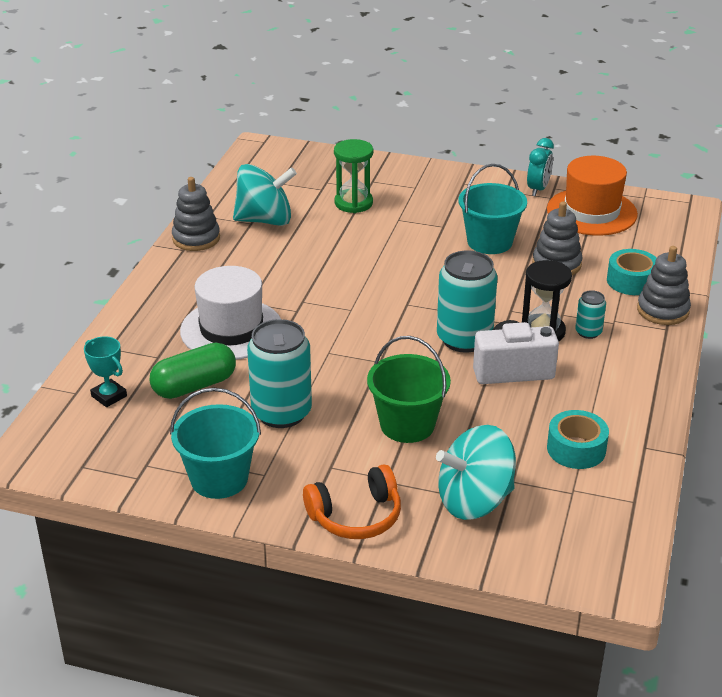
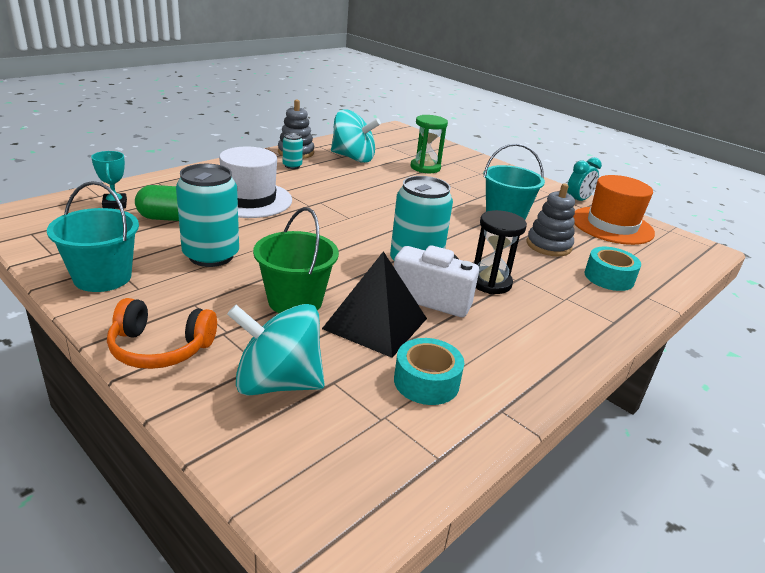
camera: 25 degrees right, 5 degrees down
(492, 416) = (375, 323): none -> black pyramid
(588, 332) = (532, 297): turquoise can -> turquoise can (292, 166)
(663, 310) = (622, 307): grey stacking toy -> none

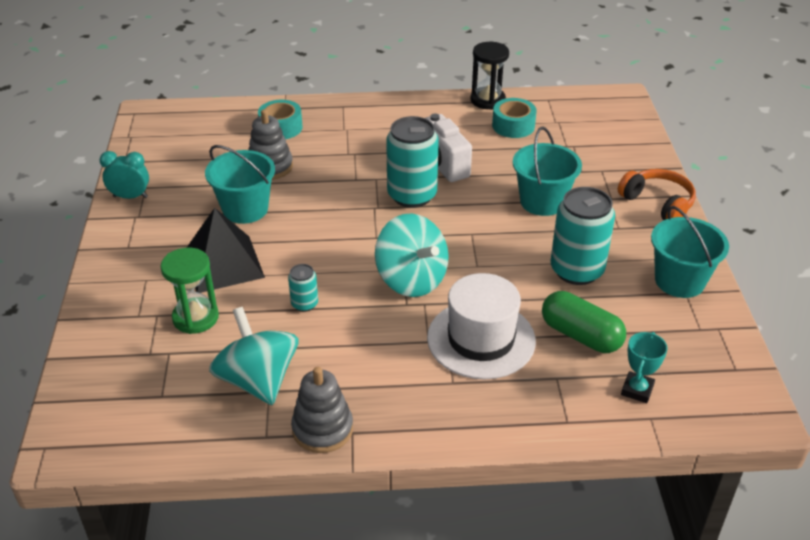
camera: 135 degrees left, 10 degrees up
(277, 383) = (599, 157): turquoise spinning top -> turquoise spinning top (411, 279)
(292, 166) = (364, 393): turquoise can -> turquoise can (304, 304)
(295, 301) = (542, 202): green bucket -> turquoise bucket
(375, 323) = (503, 165): black pyramid -> black pyramid (223, 263)
(490, 282) = (378, 159): black hourglass -> black hourglass (487, 100)
(612, 225) = (168, 160): orange hat -> none

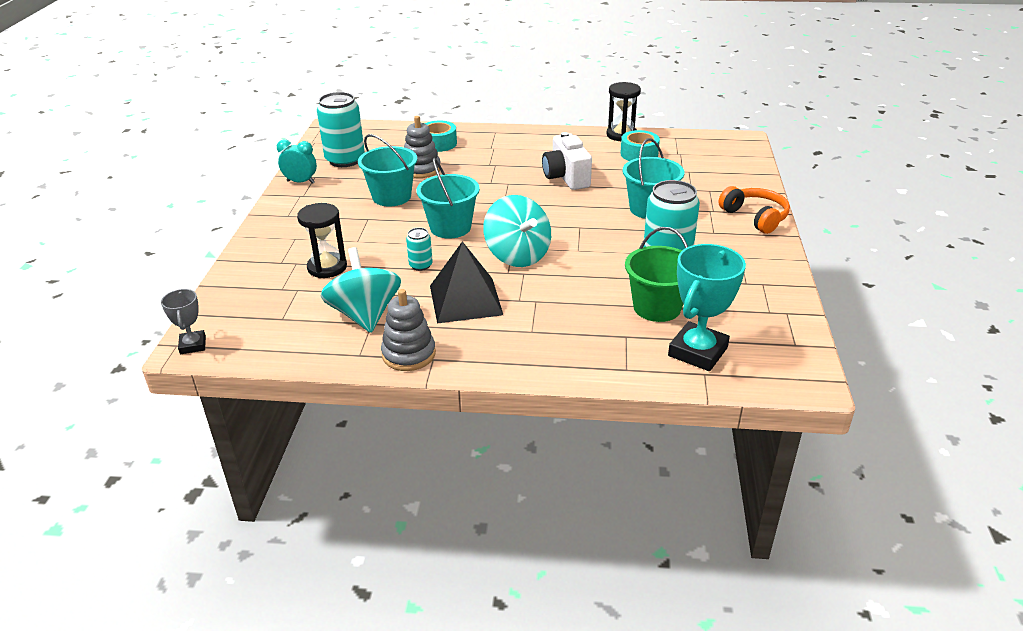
camera: 10 degrees right, 5 degrees down
(64, 445) = (193, 345): none -> grey trophy
(195, 318) = (327, 267): green hourglass -> black hourglass
(223, 263) = (362, 232): black pyramid -> black pyramid (465, 300)
(412, 195) = (535, 197): turquoise can -> turquoise can (345, 160)
(481, 339) = (566, 302): white hat -> none
(581, 335) = (657, 307): green capsule -> green bucket
(637, 390) = (697, 352): turquoise trophy -> turquoise trophy, size x1.83
(679, 281) = (760, 275): turquoise bucket -> turquoise bucket (450, 227)

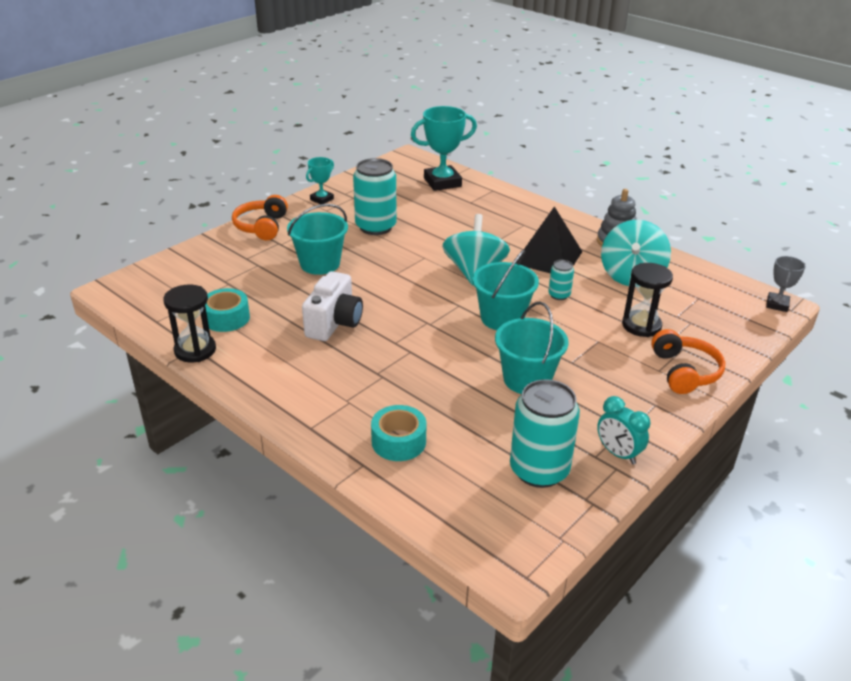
camera: 145 degrees left, 0 degrees up
(273, 244) = (684, 372): none -> orange headphones
(421, 169) = (461, 405): grey stacking toy -> none
(657, 307) = (429, 207): green bucket -> none
(767, 266) = (322, 199): none -> turquoise trophy

